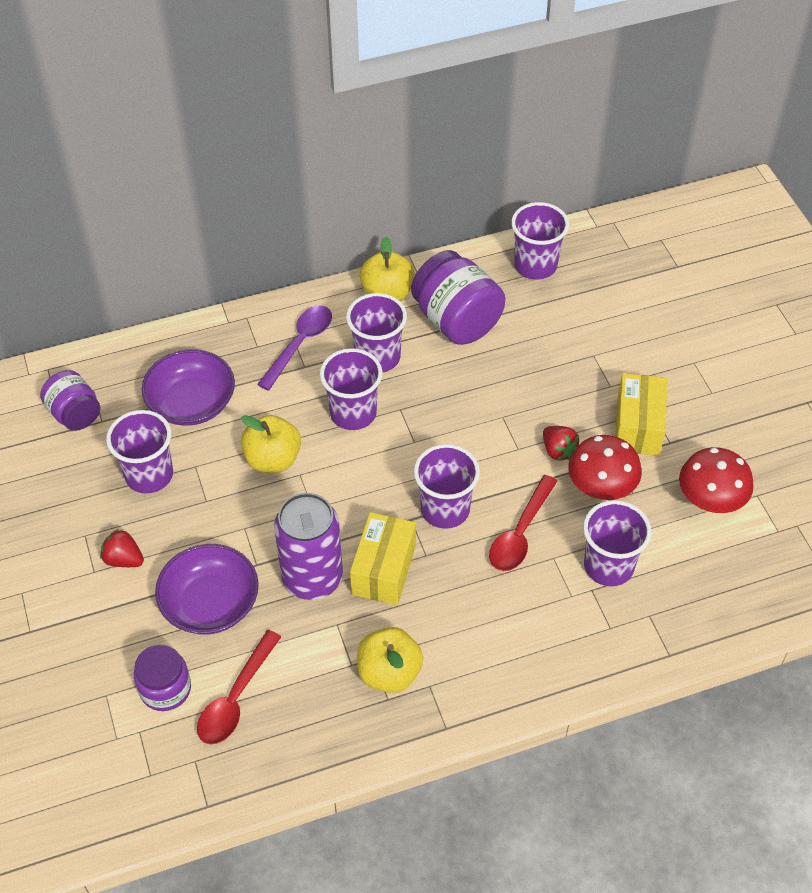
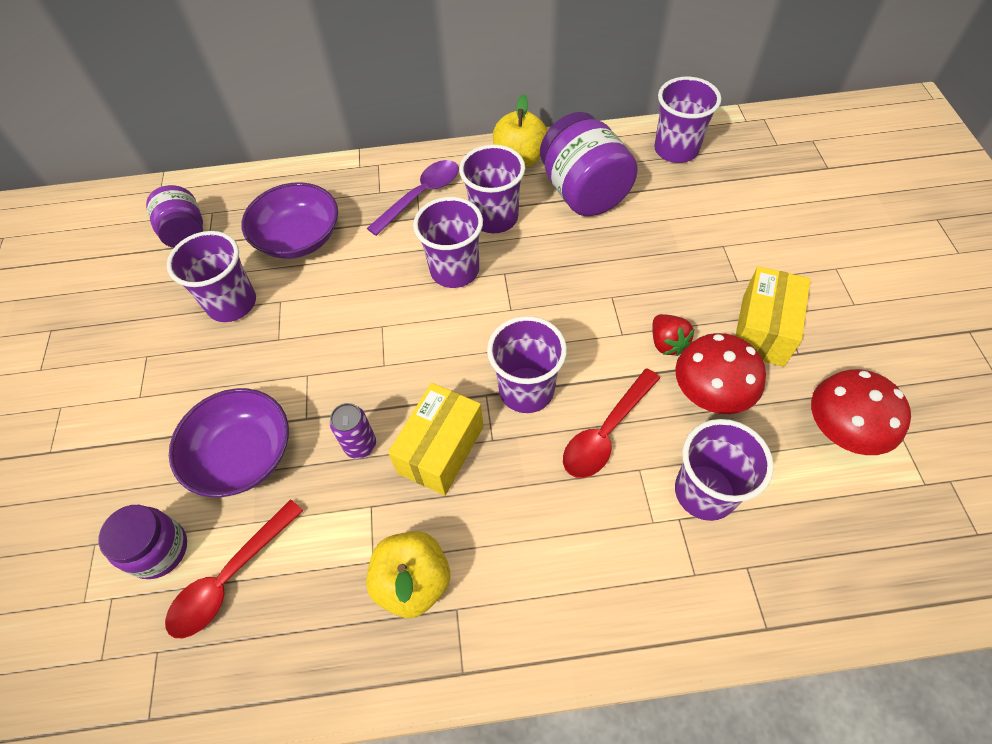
camera: 15 degrees right, 5 degrees up
(124, 559) = (173, 388): red strawberry -> none
(273, 459) = (359, 306): yellow apple -> none
(312, 578) = (360, 445): purple can -> purple can, size x0.49

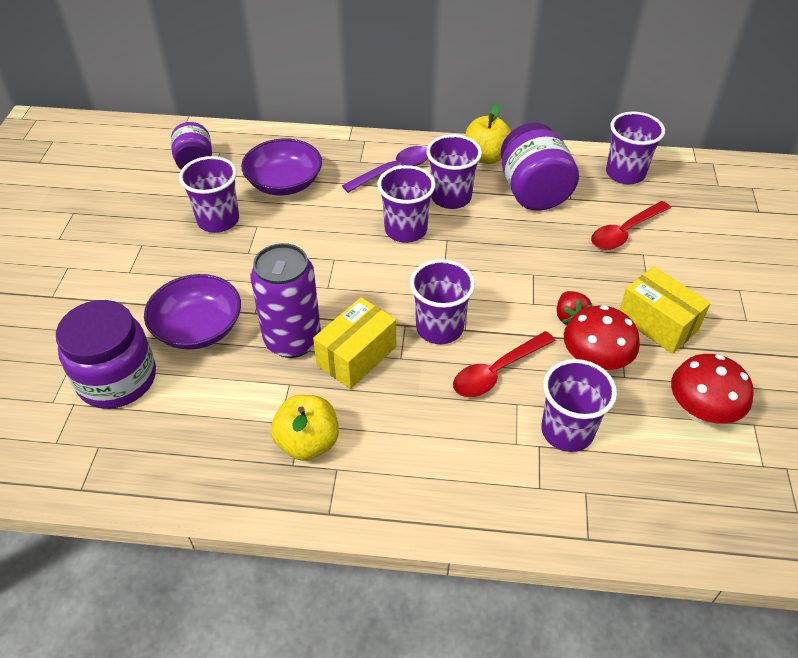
camera: 10 degrees right, 10 degrees down
(159, 550) = (117, 379): purple jar -> purple jar, size x1.63
(230, 577) = (166, 409): red spoon -> red spoon (625, 232)
(360, 445) = (292, 340): purple can -> purple can, size x2.06
(763, 330) = (657, 323): yellow box -> yellow box turned 75 degrees counterclockwise

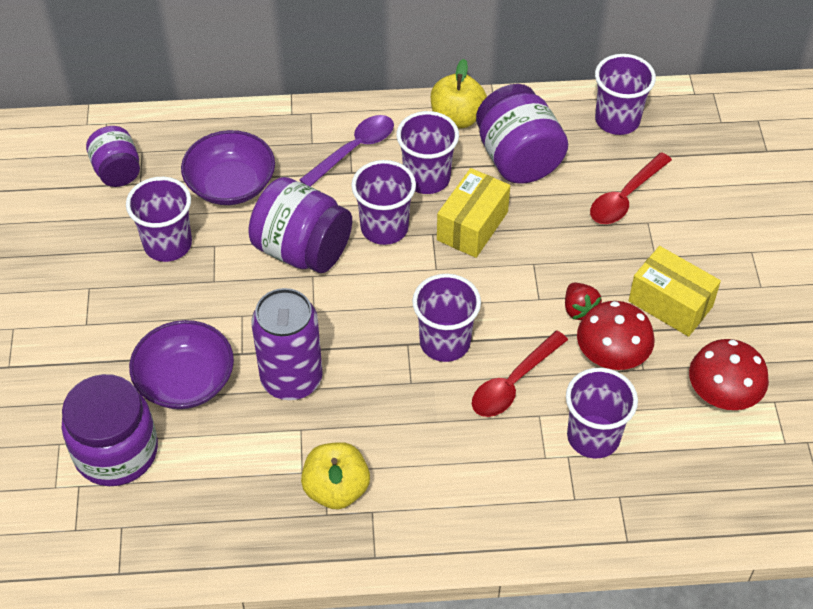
camera: 10 degrees left, 5 degrees up
(330, 238) = (302, 250): none -> purple jar
(356, 356) = (364, 387): yellow box -> yellow box (472, 226)

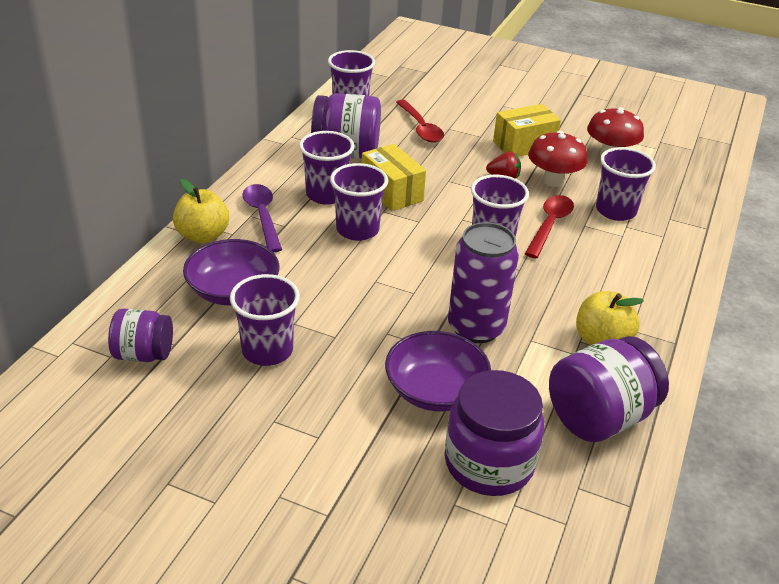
camera: 65 degrees left, 15 degrees down
(302, 250) = (344, 277): purple jar -> purple jar (599, 417)
(457, 118) = (280, 162): yellow apple -> yellow apple (203, 235)
(513, 383) = (549, 225): red spoon -> red spoon turned 135 degrees counterclockwise

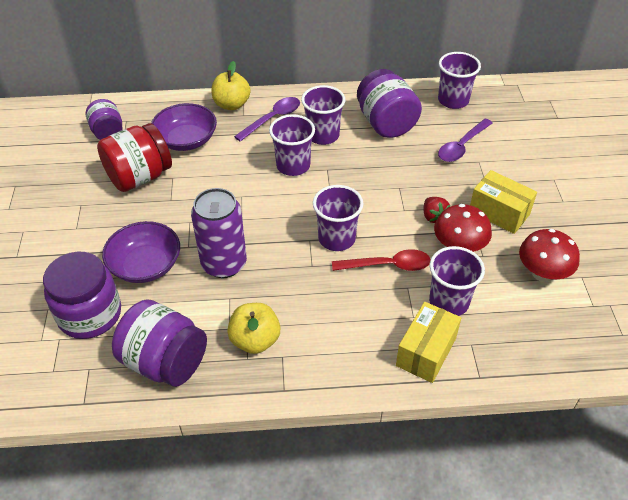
camera: 65 degrees right, 10 degrees up
(267, 350) = (139, 177): purple cup -> red jar
(391, 192) = (355, 164): yellow box -> yellow box (426, 352)
(420, 128) = (462, 146): red spoon -> purple spoon

